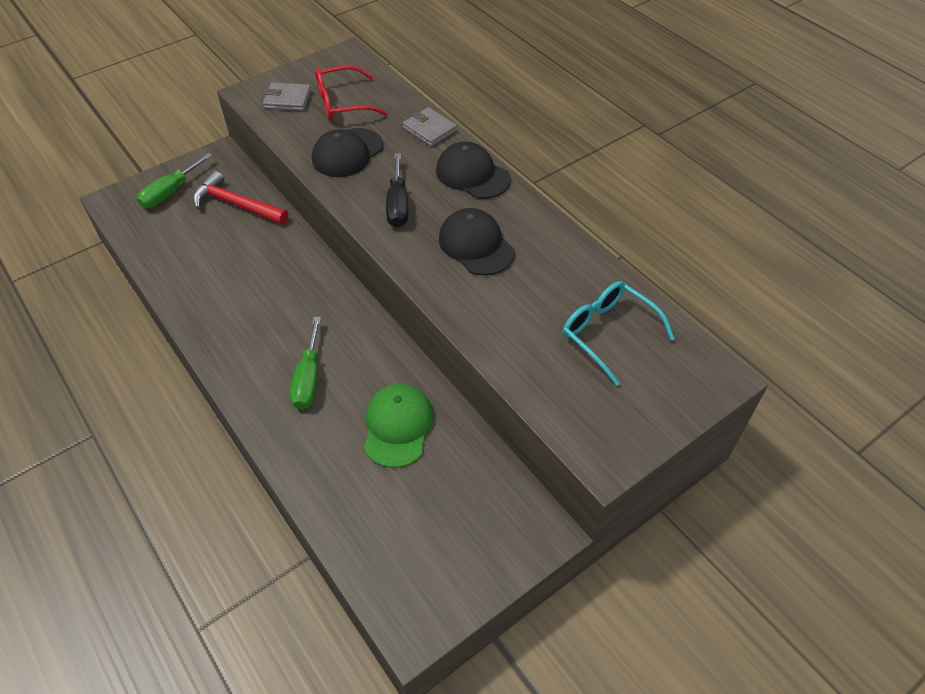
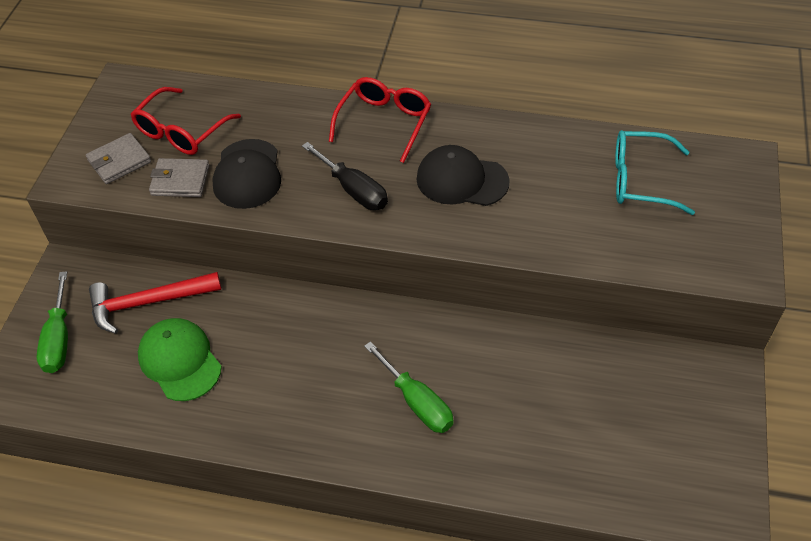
camera: 40 degrees left, 0 degrees up
(397, 426) = (536, 381): green cap -> green cap (180, 361)
(429, 129) = (296, 106): grey wallet -> grey wallet (180, 180)
(472, 174) = (384, 123): black cap -> red glasses

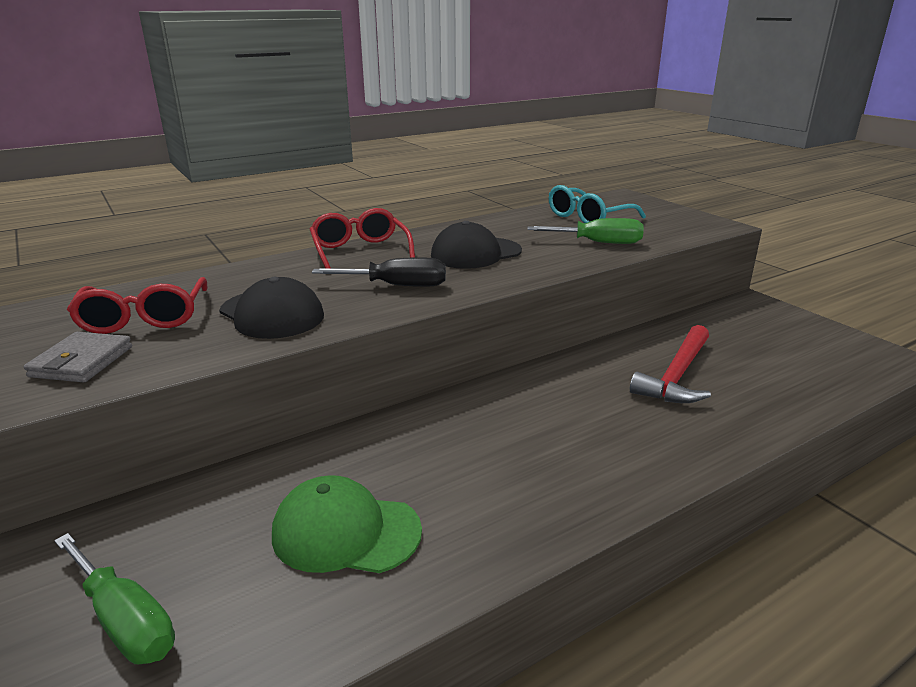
camera: 45 degrees left, 25 degrees down
(148, 302) = (230, 509): red hammer -> red hammer (676, 376)
(180, 180) = (193, 344): grey wallet -> none
(417, 402) = (623, 420): green screwdriver -> green screwdriver (598, 243)

